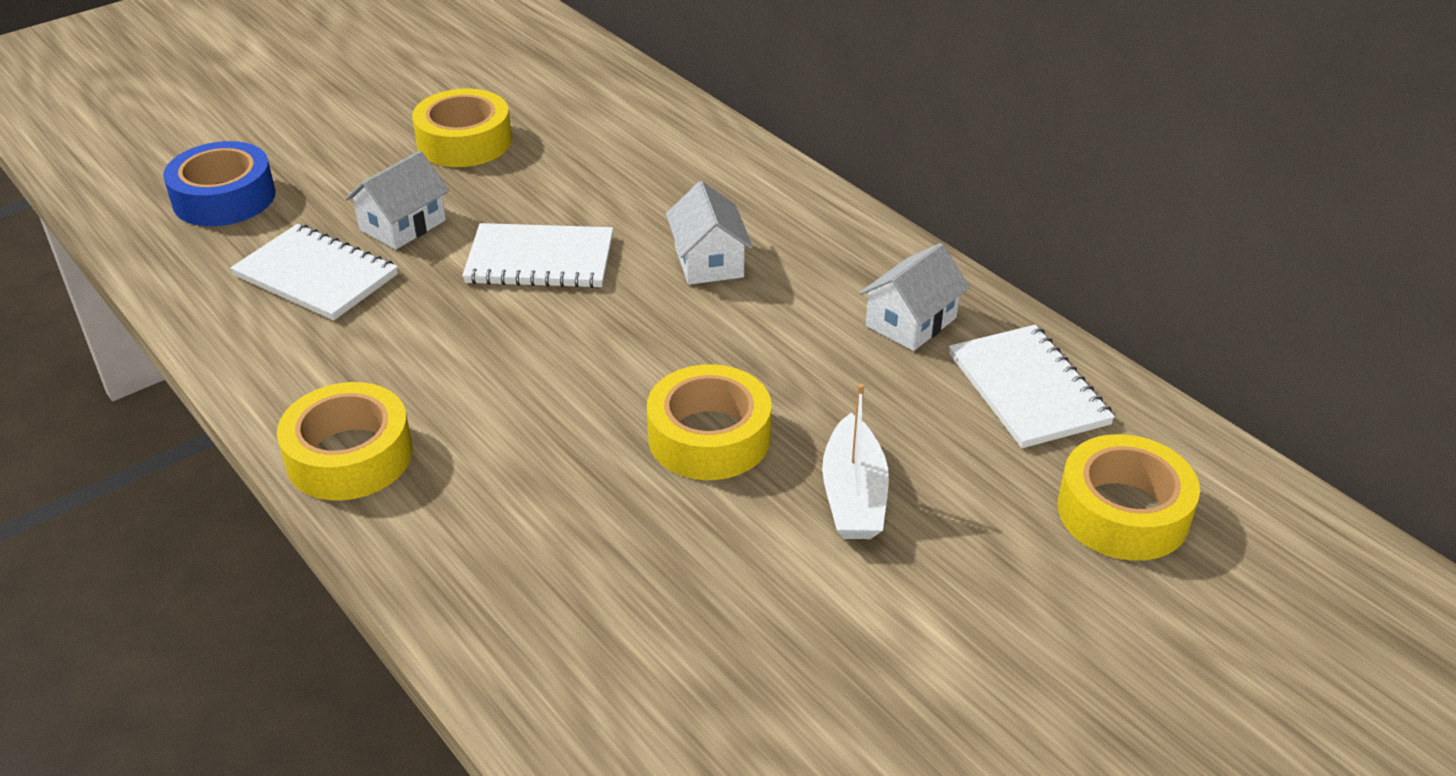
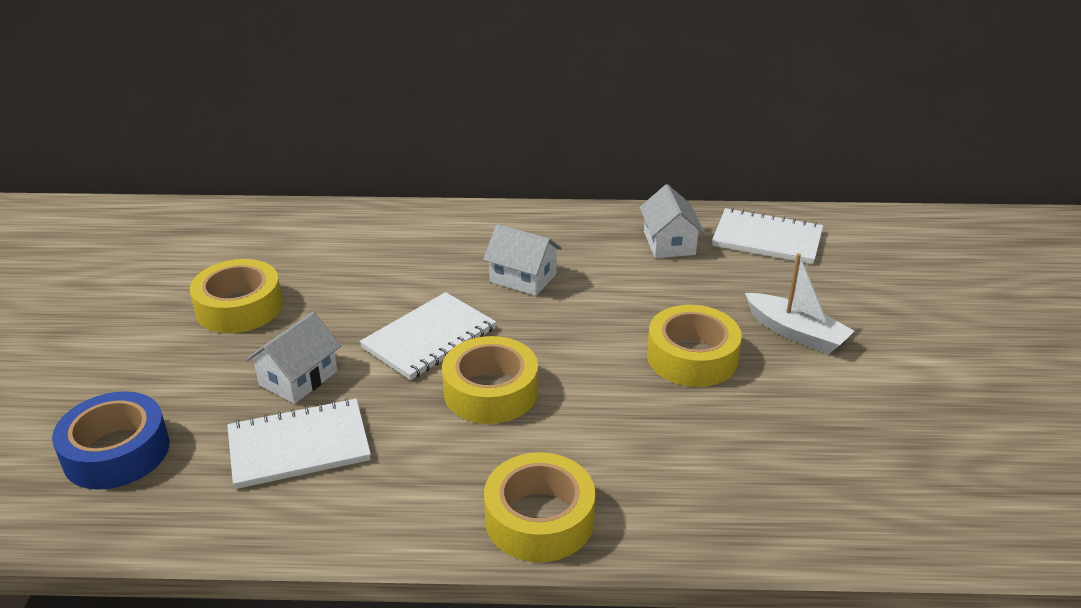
camera: 50 degrees left, 5 degrees down
(402, 225) = (298, 378): white house -> white house turned 45 degrees clockwise
(1123, 512) = (888, 262): yellow tape -> yellow tape (491, 391)

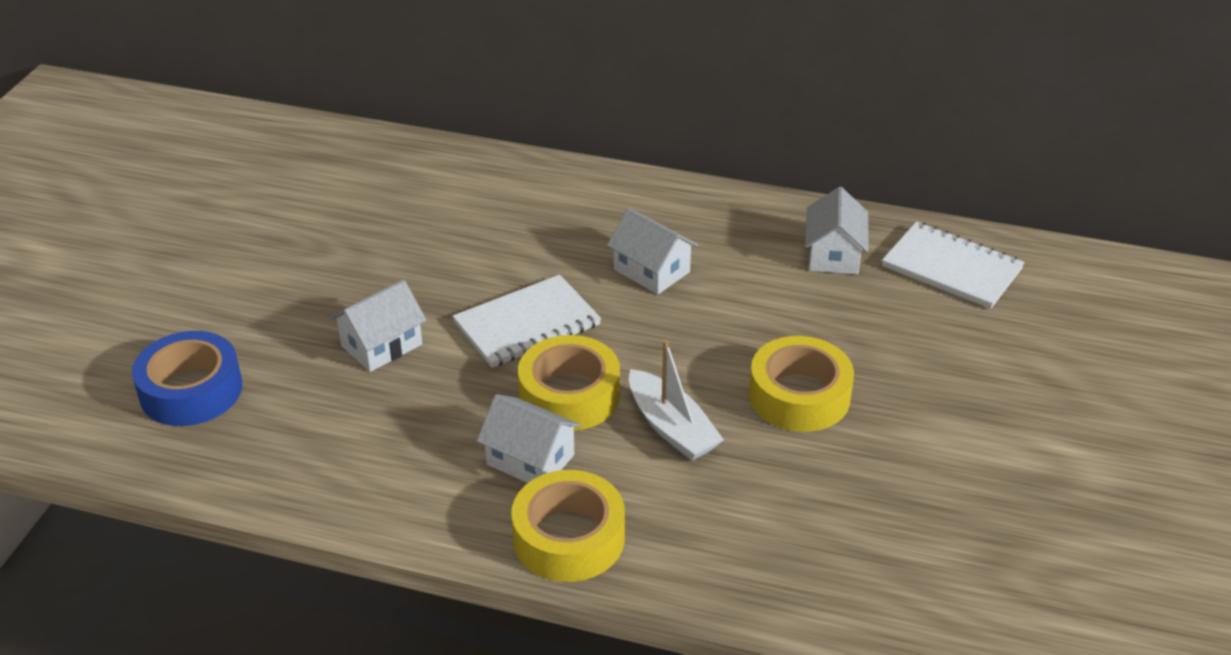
camera: 15 degrees right, 5 degrees up
(239, 307) = (345, 255): yellow tape -> none
(299, 446) = (361, 417): white notebook -> none
(476, 454) = (530, 459): none -> white house
(796, 333) = (930, 389): white boat -> white boat (671, 427)

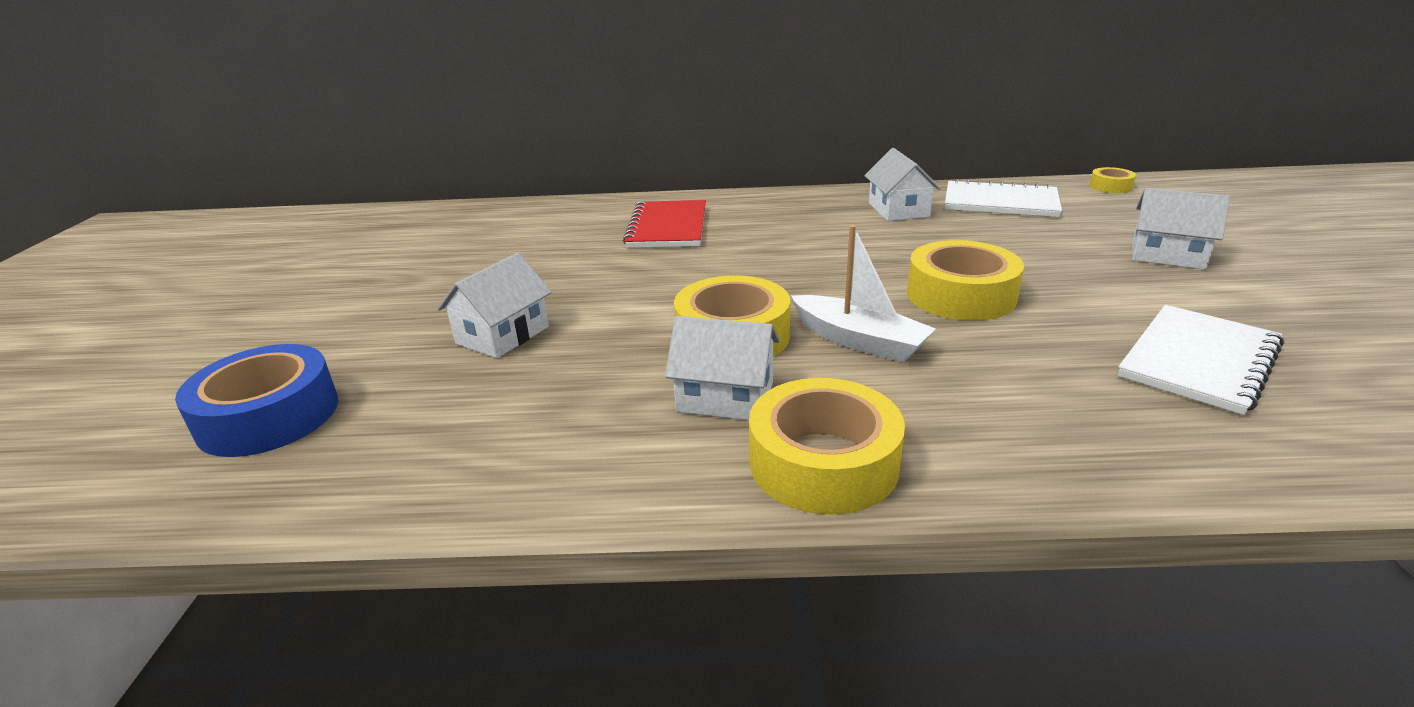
camera: 15 degrees left, 10 degrees down
(527, 324) = (653, 294): white notebook -> white notebook (1199, 361)
(583, 226) = (667, 227): none -> red notebook
(651, 271) = (750, 242): white house -> white house (1167, 255)
(1099, 269) = (1110, 186): none -> yellow tape

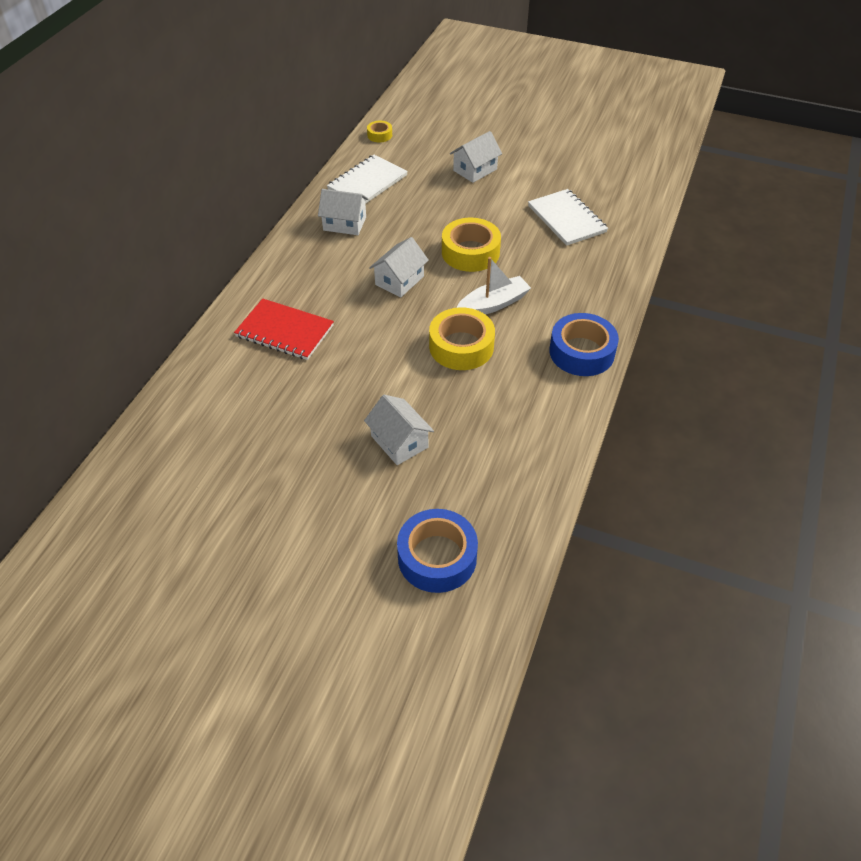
camera: 70 degrees left, 20 degrees up
(725, 397) = (518, 366): white house -> white house (399, 280)
(823, 462) = (581, 352): yellow tape -> blue tape

